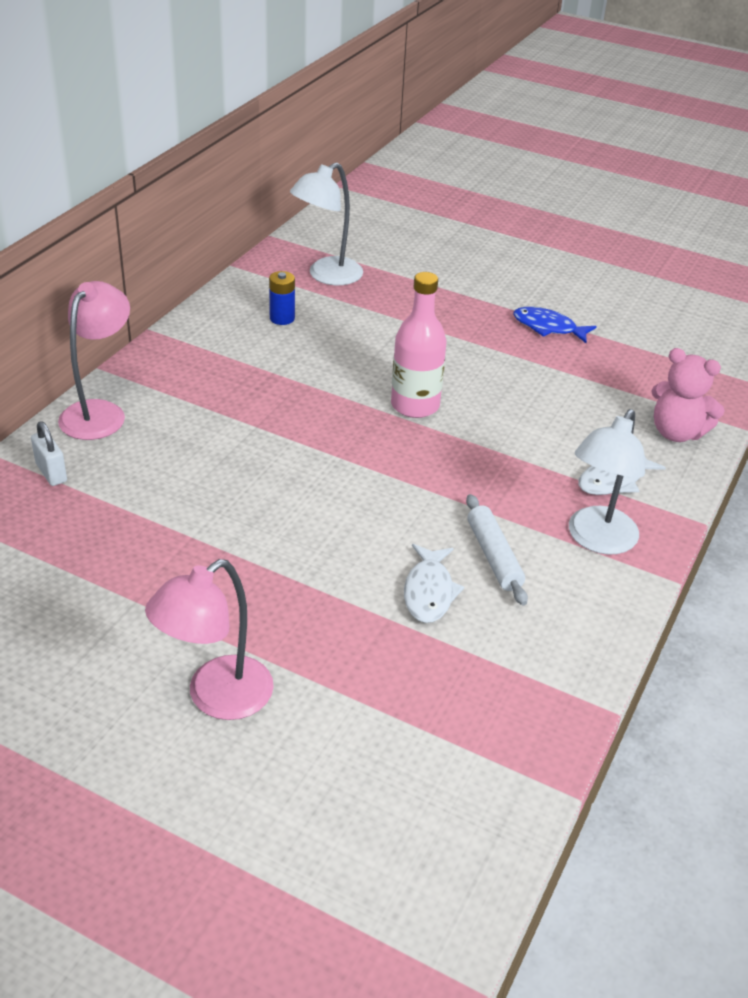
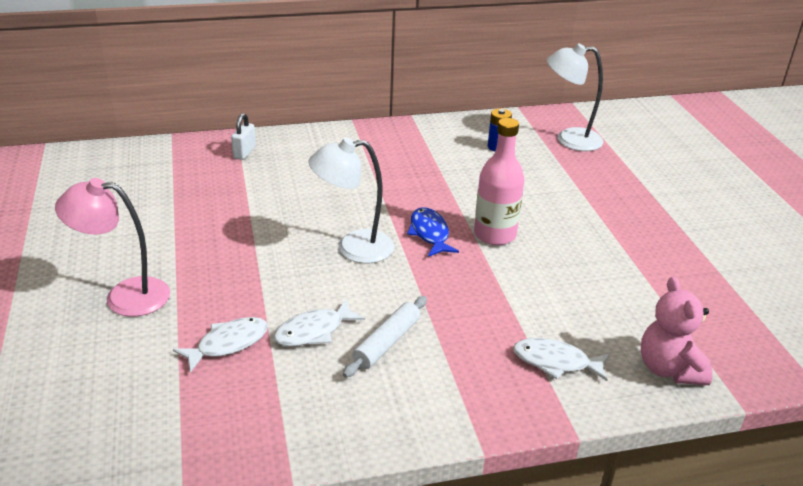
camera: 50 degrees right, 5 degrees down
(99, 412) = (315, 139): pink lamp -> none
(386, 659) = (228, 344): none -> white fish
(548, 327) = (684, 247): blue fish -> blue fish (429, 233)
(597, 540) = (472, 385): white lamp -> white lamp (353, 248)

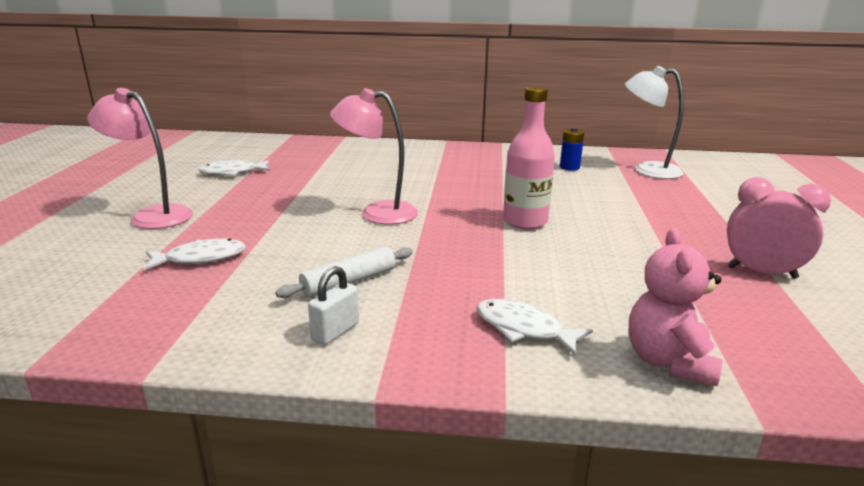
camera: 20 degrees right, 10 degrees down
(244, 152) = (338, 148): white padlock -> white padlock (335, 331)
(314, 331) = (286, 262): white fish -> white fish (232, 173)
(353, 248) = (377, 213): white lamp -> pink lamp
(429, 233) = (459, 212): blue fish -> none
(703, 261) = (761, 272): none -> pink clock

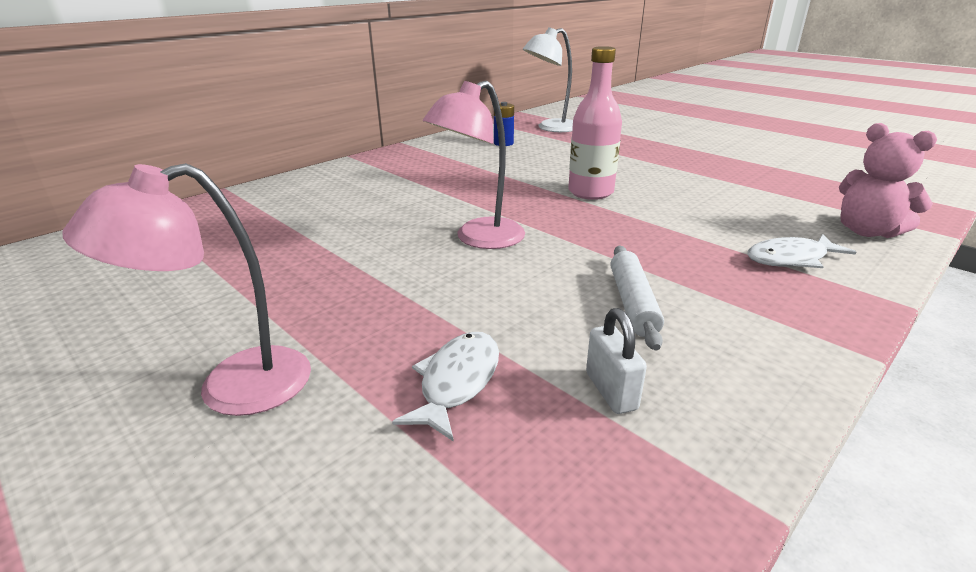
camera: 50 degrees left, 5 degrees up
(232, 173) = (191, 282): white fish -> none
(335, 331) = (741, 343): white padlock -> white padlock (611, 391)
(761, 272) = (756, 164): pink clock -> none

